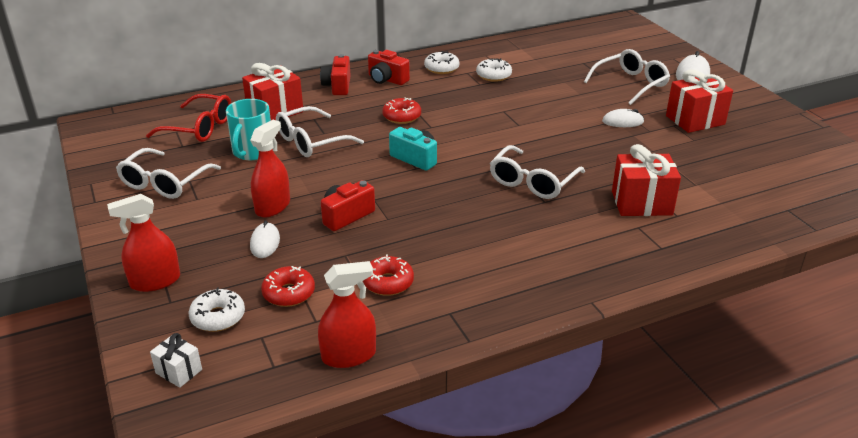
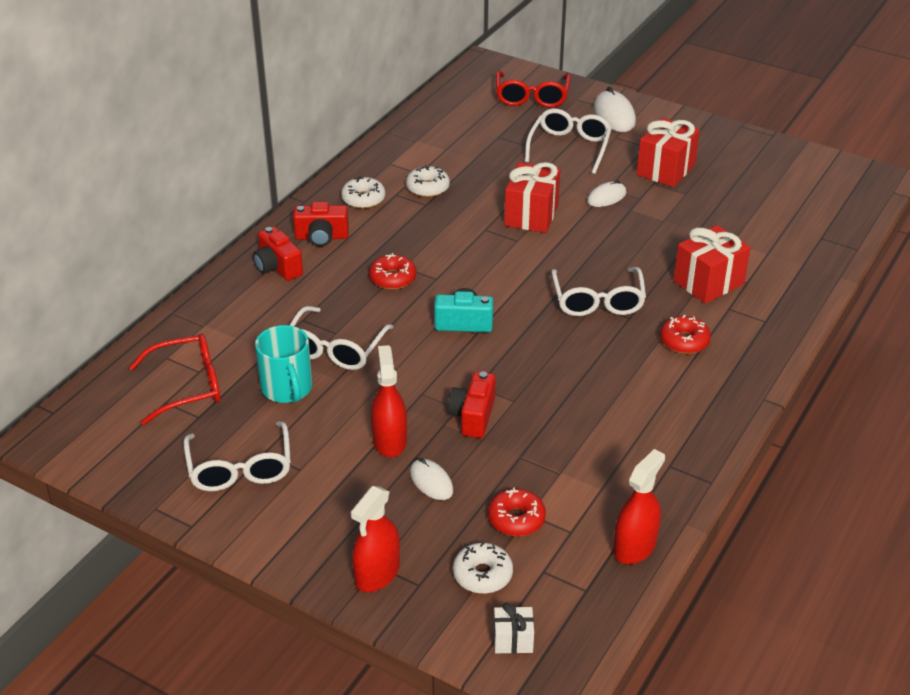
camera: 35 degrees left, 5 degrees up
(275, 111) = (247, 328): red gift -> red gift (531, 215)
(388, 282) = (588, 464): red donut -> red donut (684, 341)
(638, 48) = (532, 97): none -> red glasses

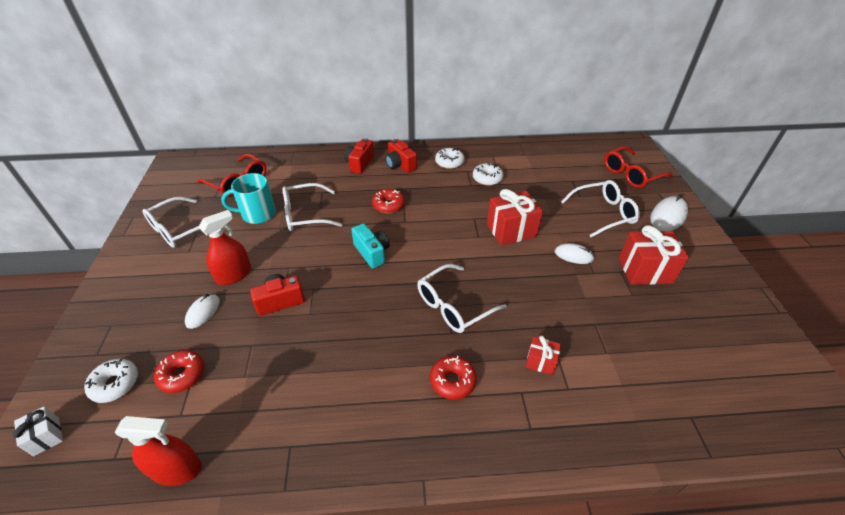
camera: 55 degrees right, 5 degrees up
(287, 389) = (257, 214): turquoise mug -> turquoise mug turned 45 degrees clockwise
(377, 573) = (102, 329): red spray bottle -> none
(708, 282) = (540, 362): red gift -> red gift, size x0.53

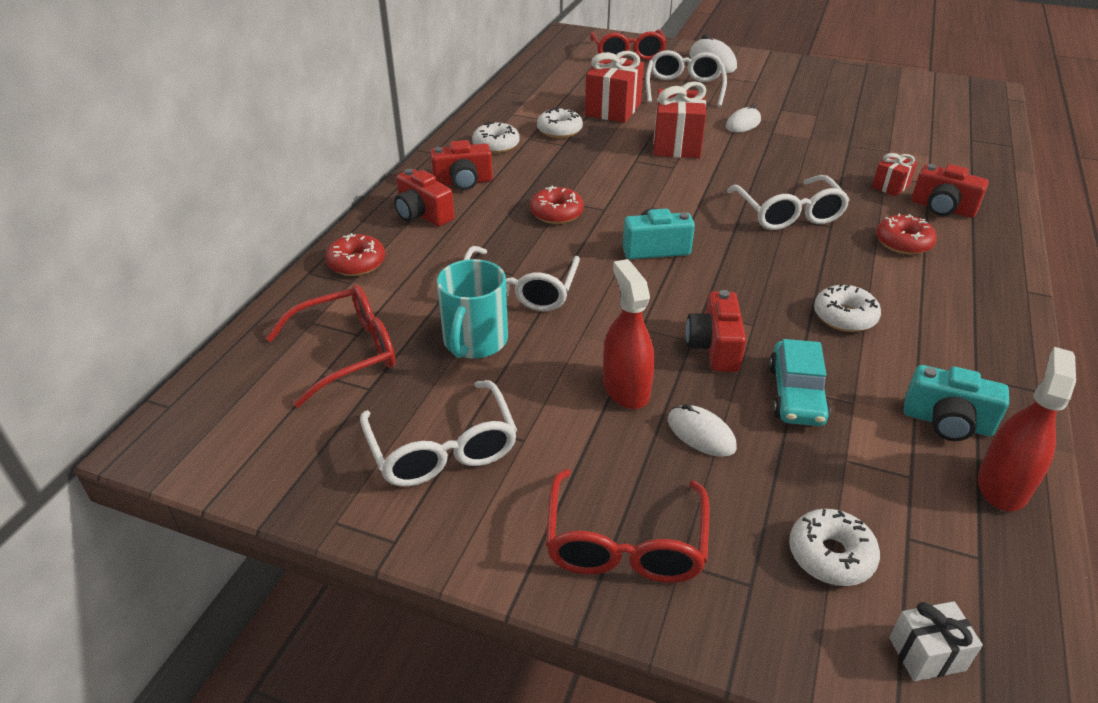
camera: 65 degrees left, 5 degrees down
(122, 303) = (625, 544): none -> red glasses
(182, 375) = (833, 469): red donut -> red donut (357, 263)
(235, 431) = (947, 422): none -> turquoise camera
(246, 346) = (796, 394): none -> turquoise car
(335, 358) = (844, 317): none -> white donut
(527, 403) = (942, 208): none -> red camera
(645, 270) = (786, 98): red gift -> red gift (613, 109)

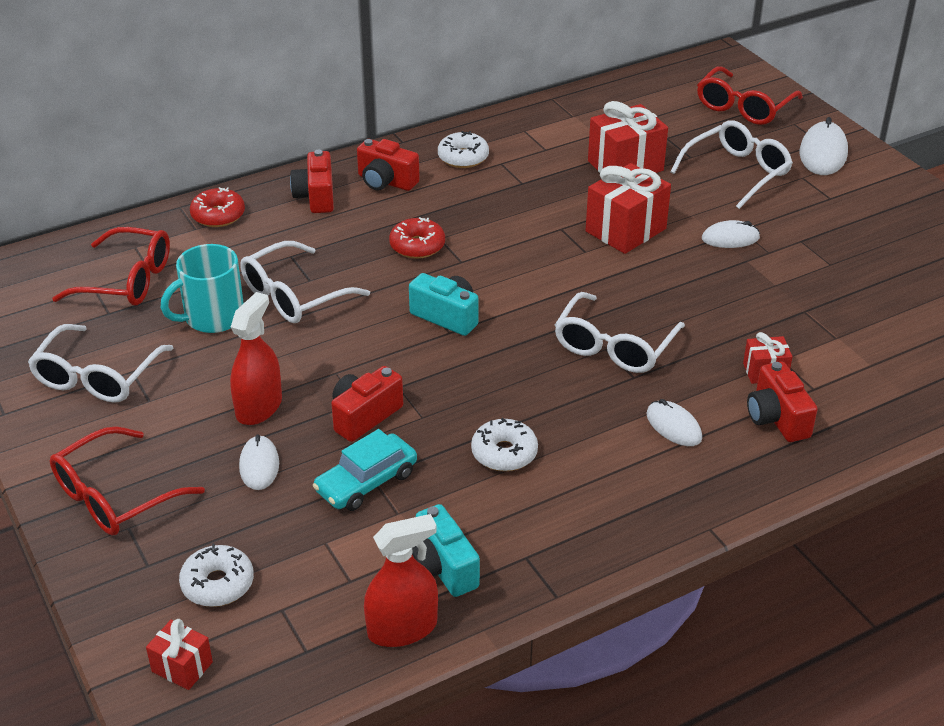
camera: 40 degrees right, 0 degrees up
(559, 130) = (540, 167): white donut -> none
(903, 243) = (673, 426): red donut -> white mouse
(926, 654) = (182, 667): white gift -> red gift

